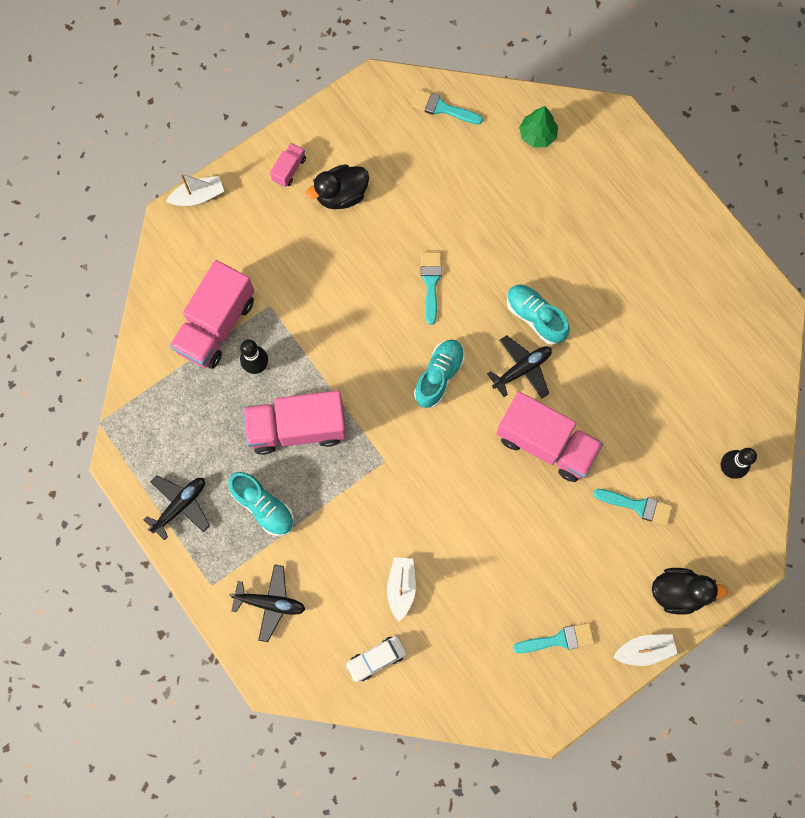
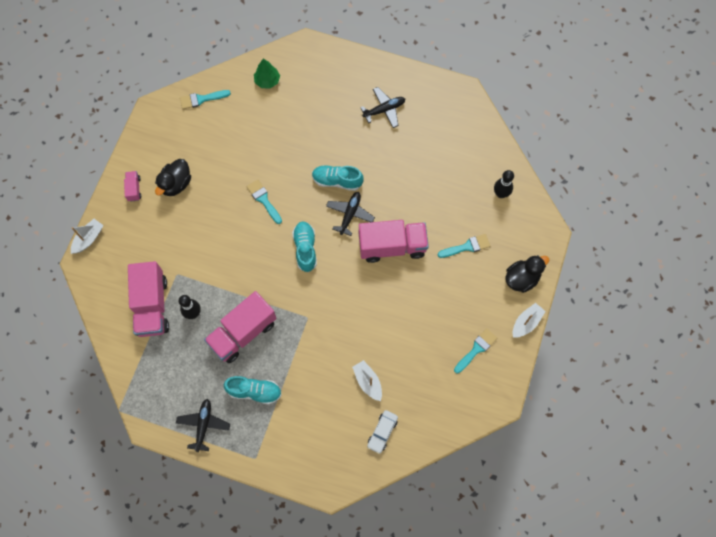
camera: 35 degrees left, 5 degrees down
(270, 603) = (298, 444): black plane -> black plane (384, 110)

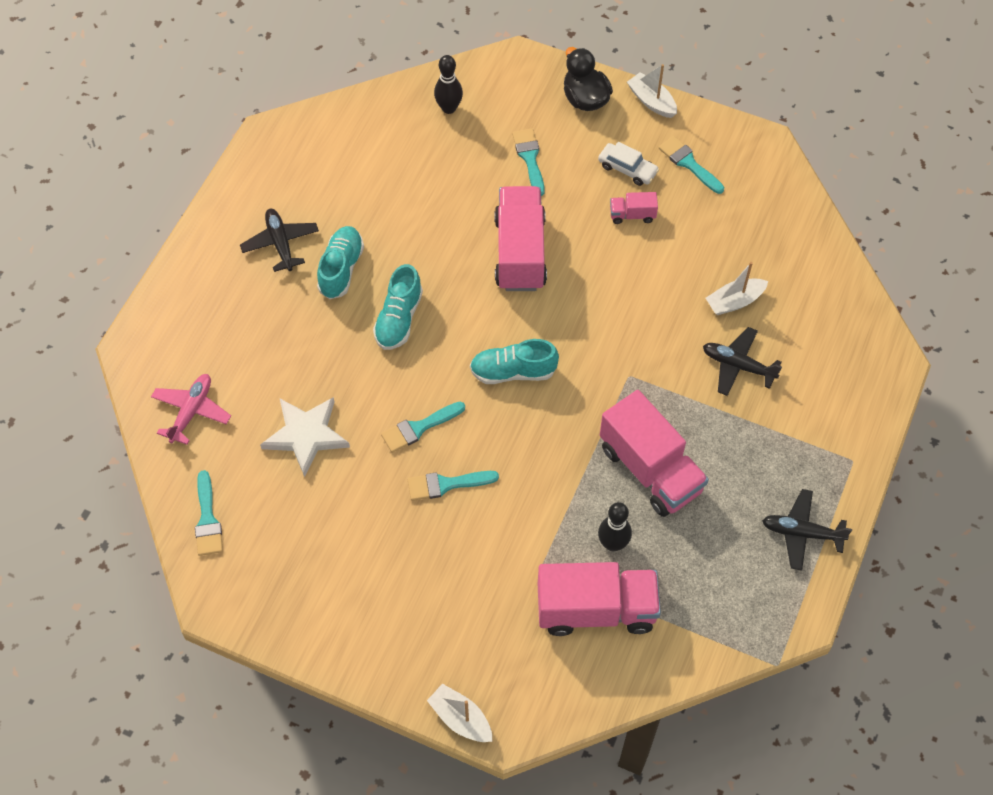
camera: 85 degrees left, 10 degrees down
(134, 189) = (371, 638): pink truck -> pink truck (632, 215)
(176, 184) = (371, 566): black duck -> none
(228, 218) = (446, 484): none -> turquoise brush
(254, 391) = (747, 457): turquoise shoe -> turquoise shoe (341, 269)
(255, 141) = (306, 435): none -> white star
(267, 81) = (191, 411): green tree -> pink plane
(350, 214) = (460, 305): black plane -> black plane (738, 366)
(382, 432) = (810, 289): white car -> white car (627, 169)

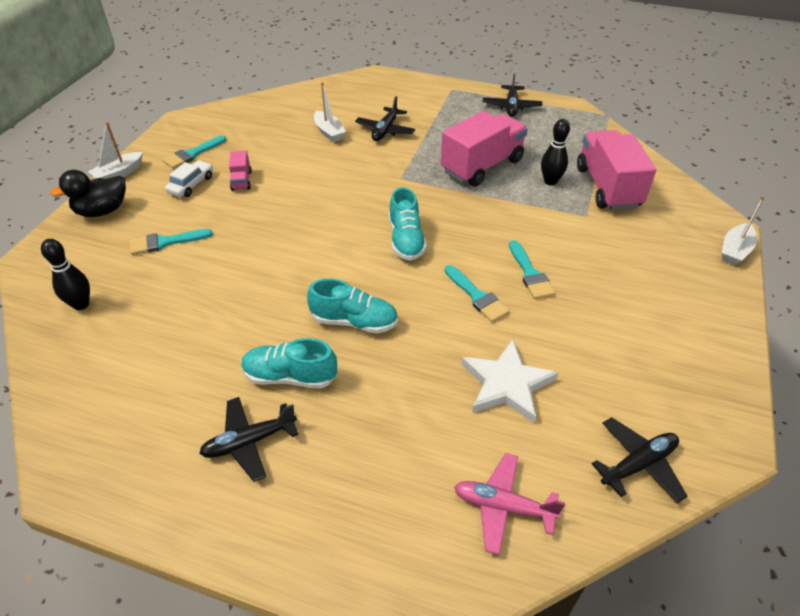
camera: 95 degrees left, 15 degrees down
(207, 519) = (638, 464): turquoise brush -> black plane
(520, 252) = (276, 243): pink truck -> none

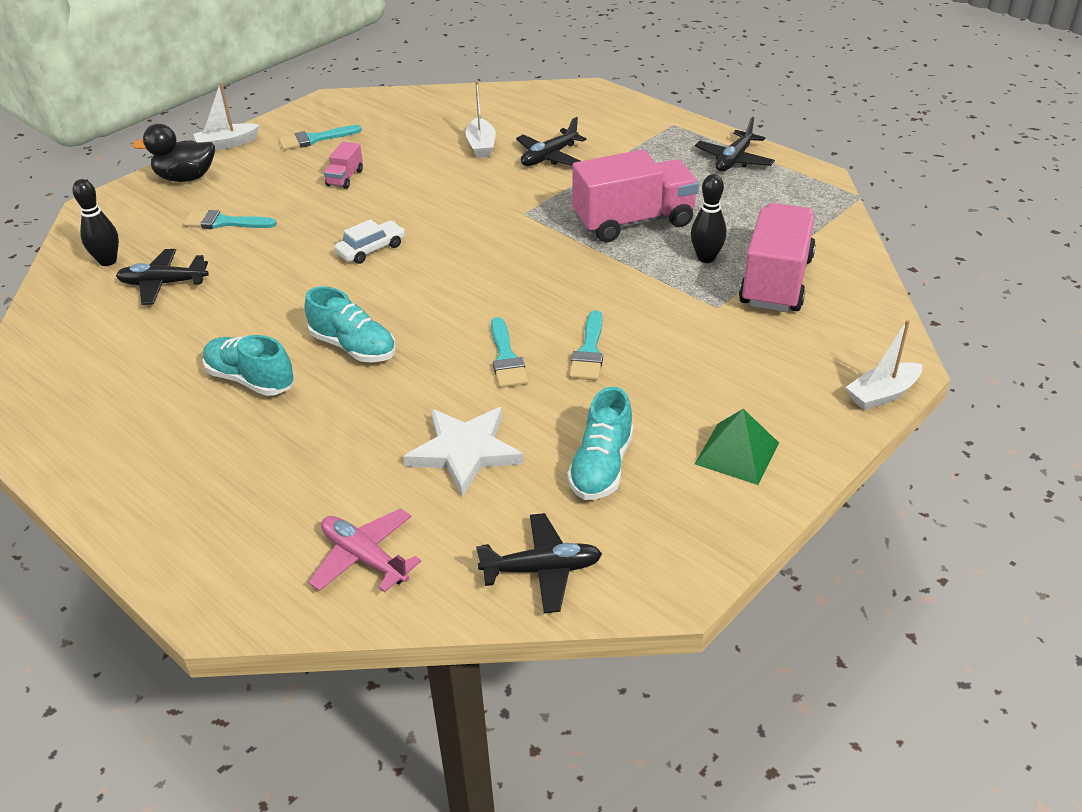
camera: 25 degrees right, 5 degrees down
(191, 184) = (290, 171): white car -> white car (371, 249)
(249, 442) = (170, 425): black plane -> black plane (163, 284)
(406, 240) = (475, 281): turquoise shoe -> turquoise shoe (601, 466)
(687, 322) = (737, 453): none -> green pyramid

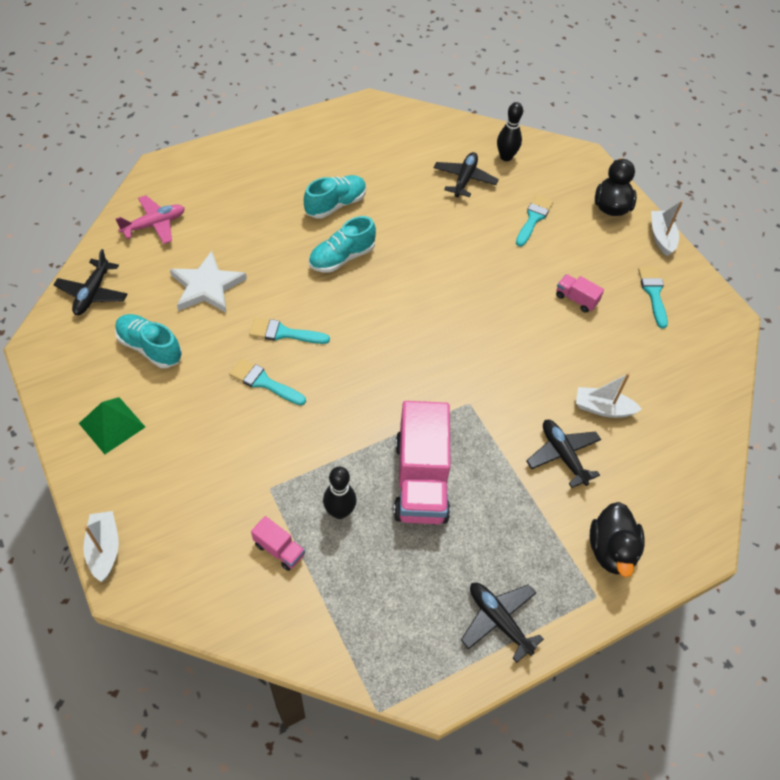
camera: 105 degrees right, 15 degrees up
(371, 249) = (458, 292): white car -> none
(626, 123) = (611, 550): none -> black duck
(776, 281) = (279, 549): pink truck -> pink truck, size x0.44

